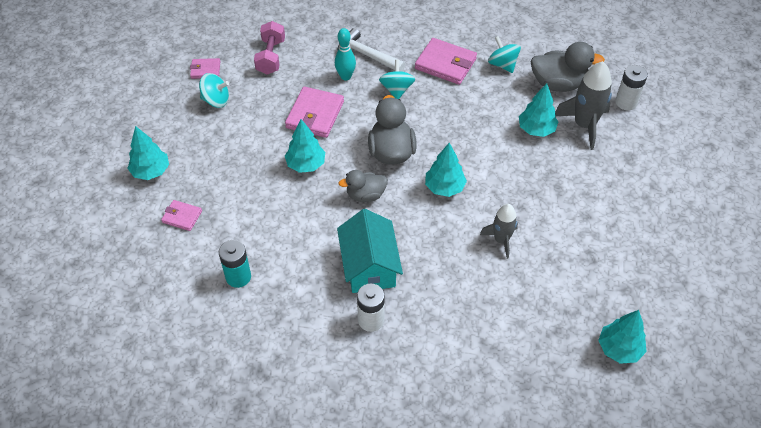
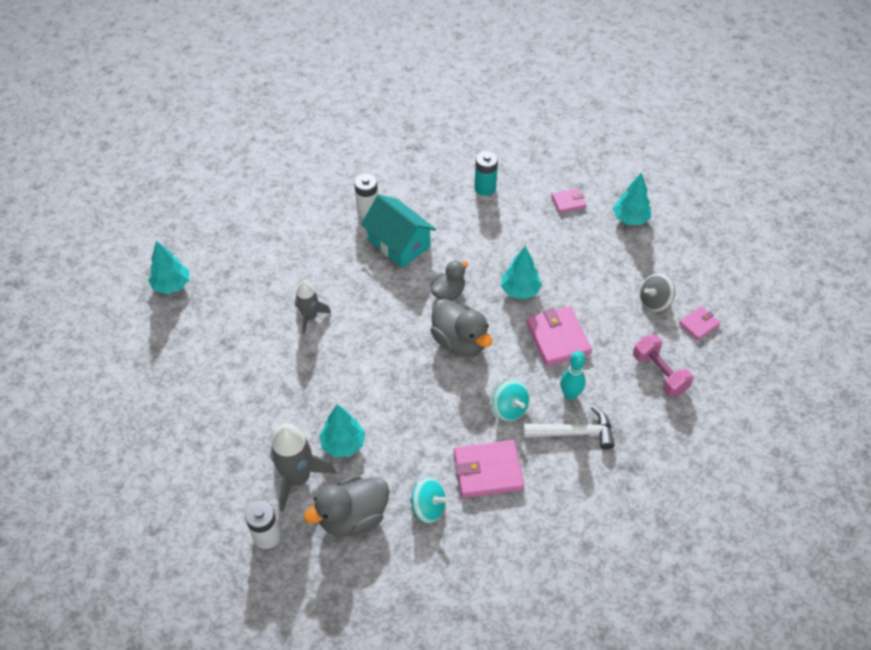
camera: 145 degrees right, 0 degrees up
(216, 100) = (654, 302): turquoise spinning top -> grey spinning top
(444, 187) = (388, 335): turquoise tree -> none

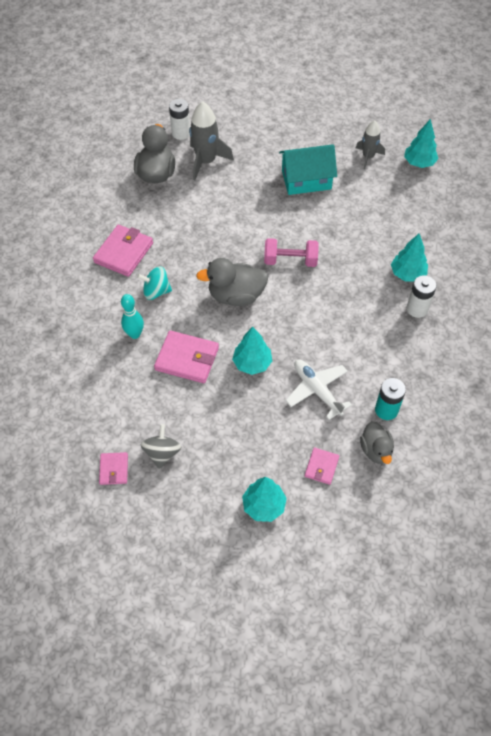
camera: 125 degrees right, 5 degrees up
(310, 317) = (330, 222): grey rocket -> grey rocket (368, 157)
(343, 444) = (210, 192): turquoise tree -> turquoise tree (407, 274)
(399, 243) = (364, 311): turquoise house -> turquoise house (306, 180)
(428, 508) = (128, 210): turquoise spinning top -> none
(448, 293) = (288, 315): grey duck -> grey duck (376, 450)
(506, 236) = (317, 390): none -> white plane
(573, 433) = (105, 316): white hammer -> none
(659, 373) = (99, 404): pink dumbbell -> pink dumbbell (290, 261)

